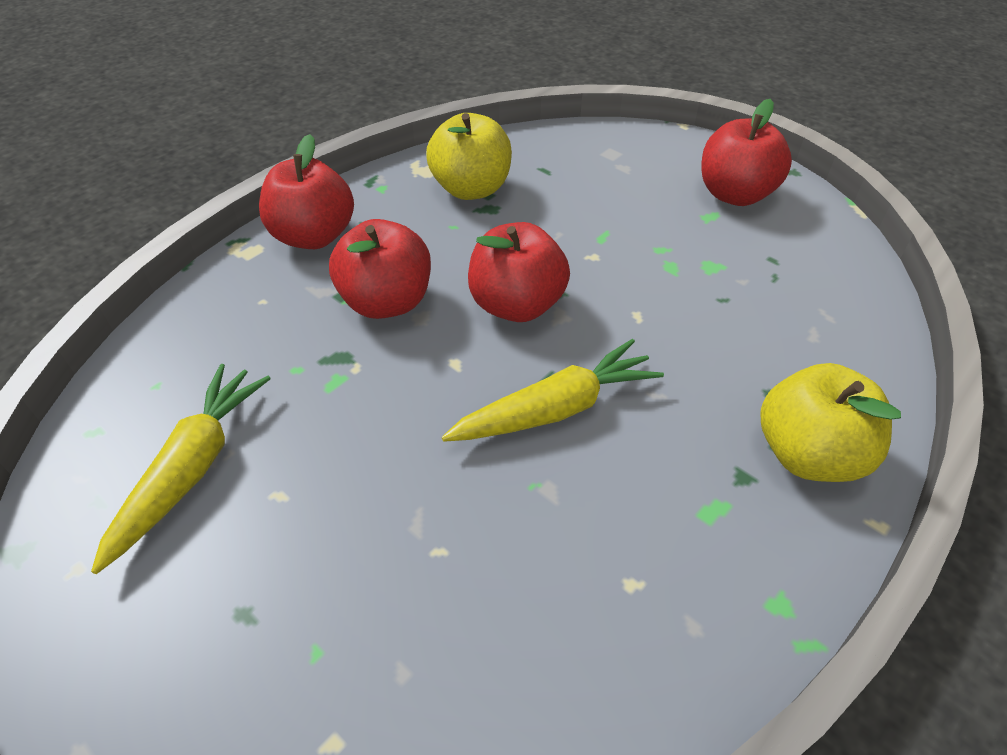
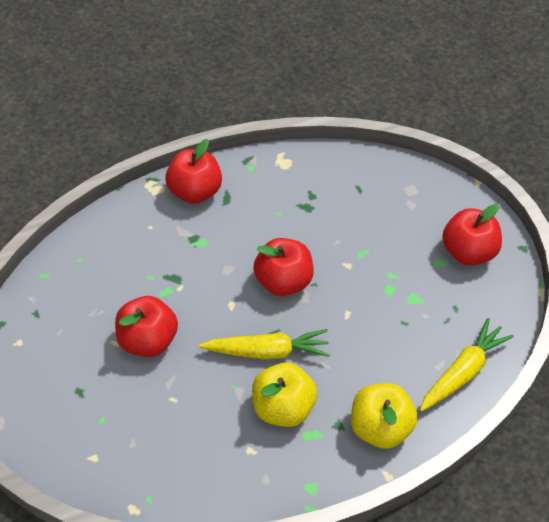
camera: 25 degrees right, 5 degrees up
(192, 468) = (81, 313): yellow carrot -> yellow carrot (463, 371)
(387, 302) = (214, 252): red apple -> red apple (148, 340)
(471, 189) = (304, 188): yellow apple -> yellow apple (283, 408)

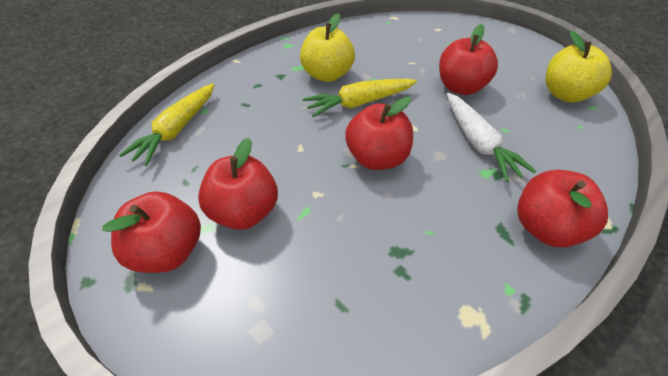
camera: 160 degrees right, 5 degrees down
(185, 270) = (478, 143): none -> white carrot
(380, 428) = (246, 80): yellow apple -> yellow apple (565, 94)
(409, 266) = (244, 212): none -> red apple

